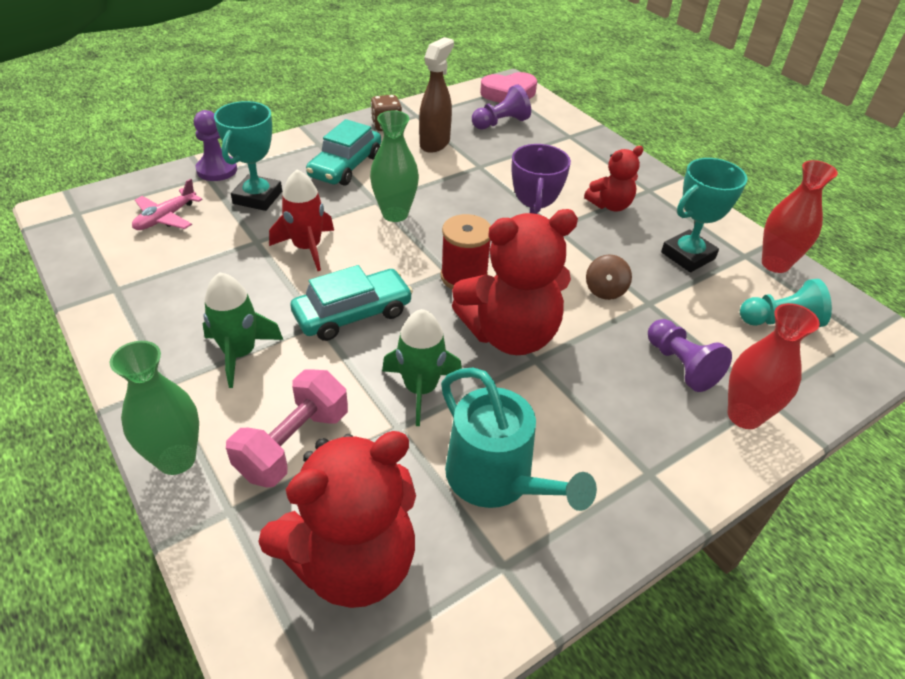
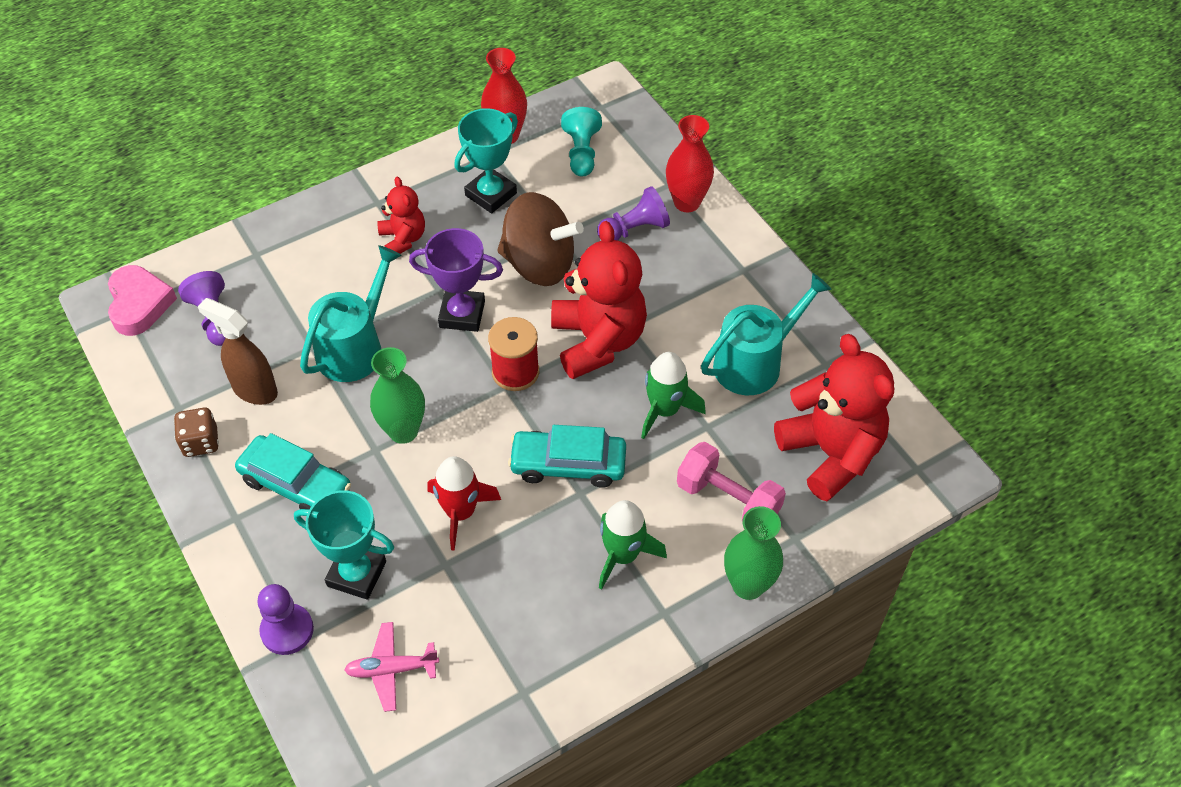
camera: 85 degrees left, 10 degrees up
(166, 218) = (391, 669): pink plane -> pink plane turned 135 degrees clockwise
(353, 314) = (568, 464): turquoise car -> turquoise car turned 60 degrees counterclockwise
(481, 186) = (354, 348): none -> turquoise watering can
(605, 290) = (539, 264): brown spinning top -> brown spinning top, size x2.24
(687, 255) = (491, 194): turquoise trophy -> turquoise trophy turned 75 degrees clockwise

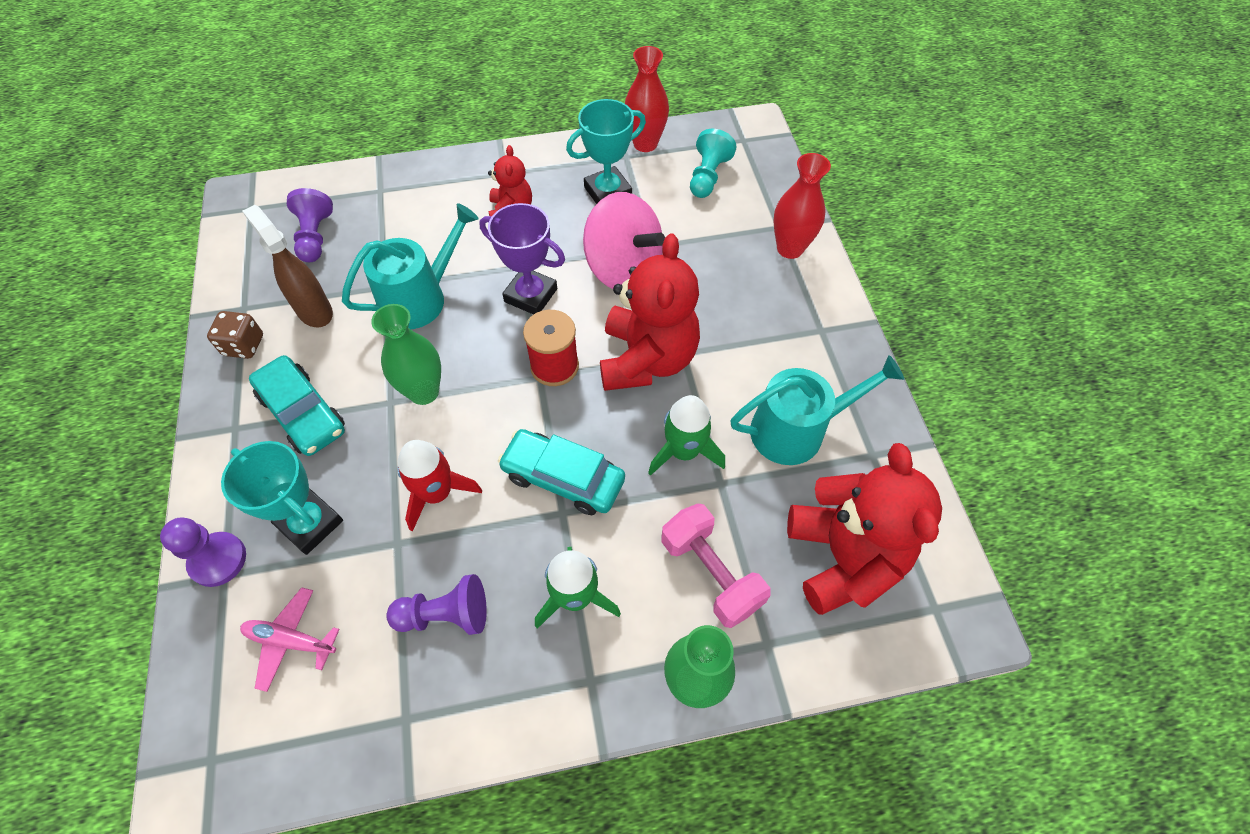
camera: 20 degrees right, 5 degrees up
(139, 304) = (262, 206): pink heart -> none
(539, 264) = (623, 268): brown spinning top -> pink spinning top
(634, 229) = (728, 260): purple pawn -> purple pawn (445, 615)

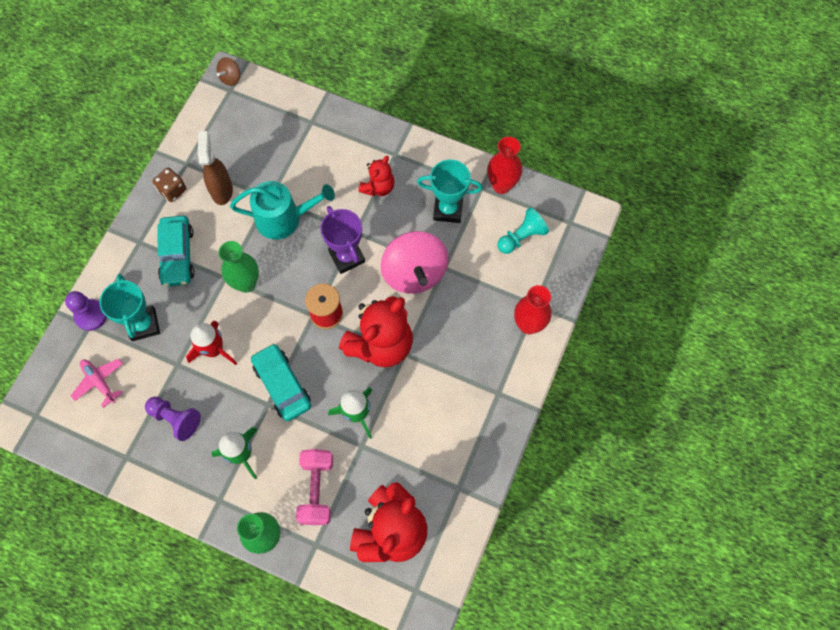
camera: 35 degrees right, 10 degrees up
(242, 196) = (230, 78): none -> brown spinning top
(315, 237) = (253, 136): purple pawn -> none
(796, 430) = (428, 444): turquoise watering can -> none

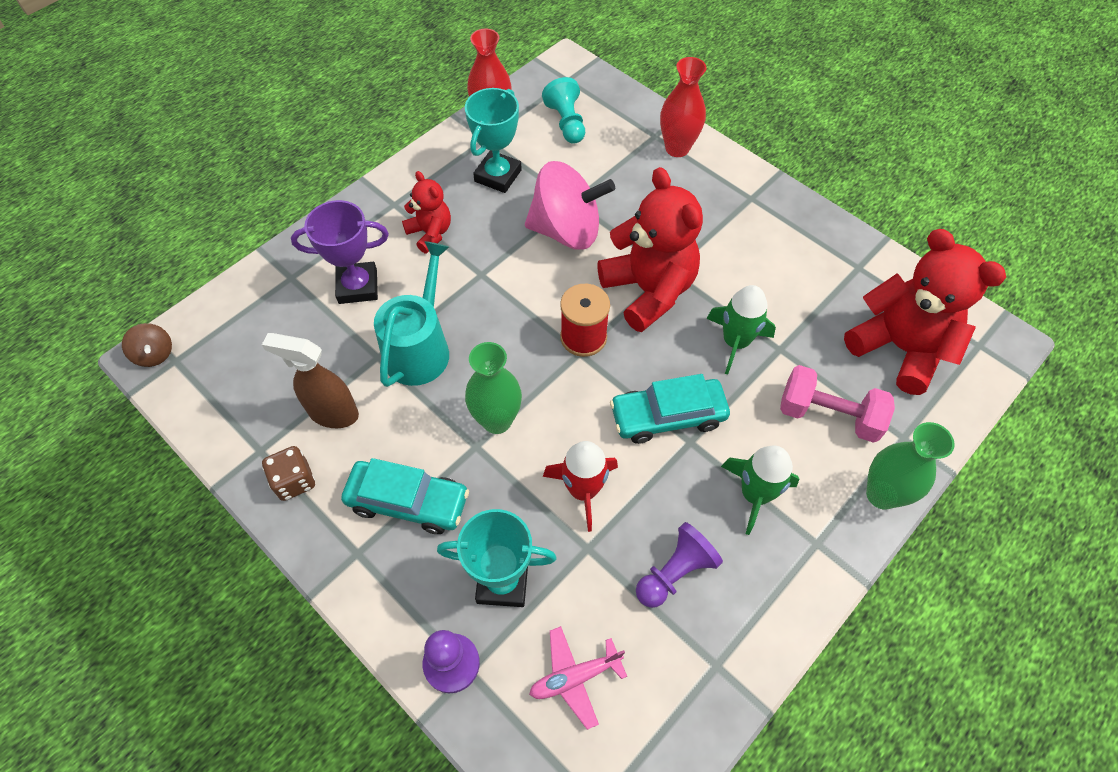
camera: 70 degrees left, 10 degrees down
(347, 257) = (512, 293): purple trophy -> purple trophy (358, 286)

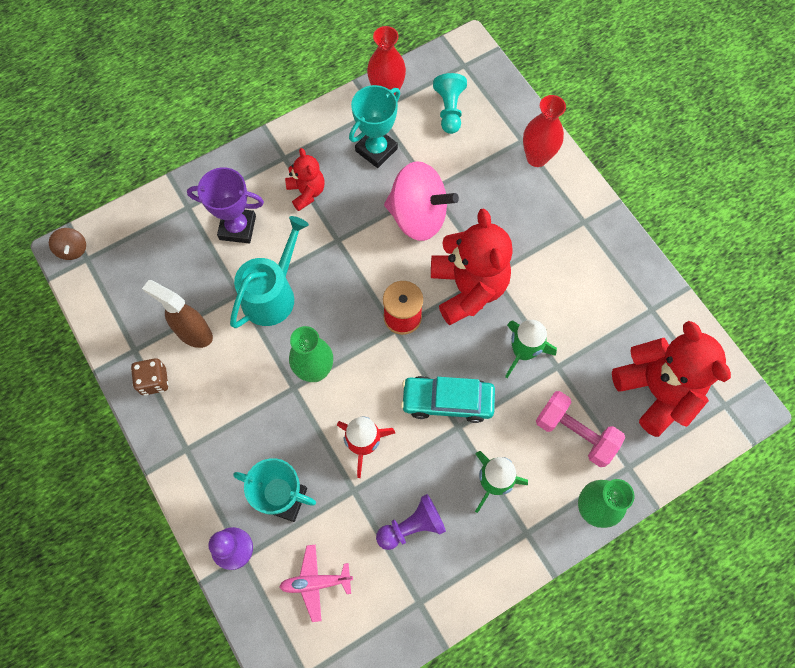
camera: 15 degrees right, 10 degrees up
(408, 502) = (232, 419): turquoise car -> none

